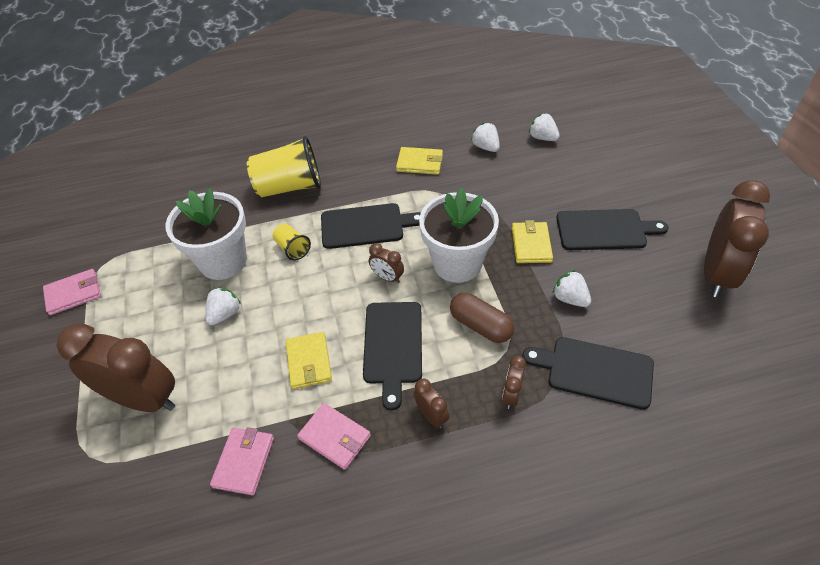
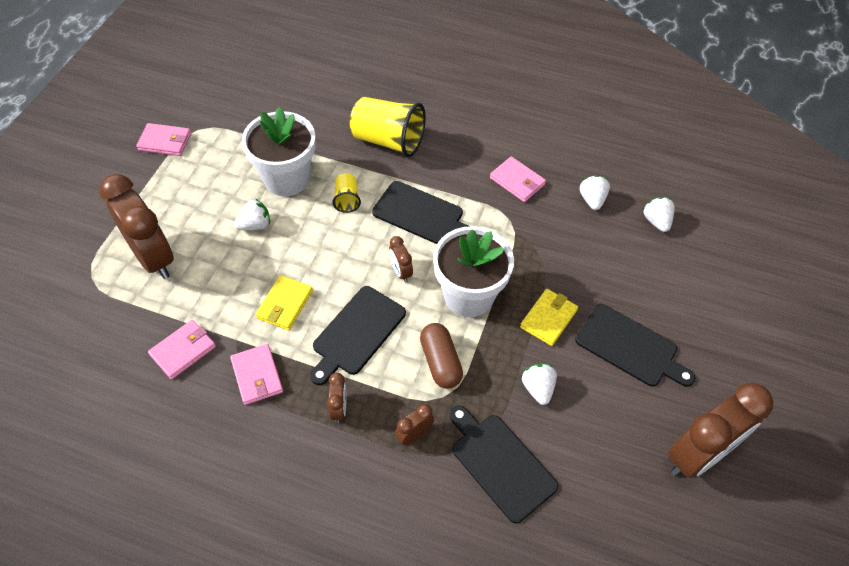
camera: 30 degrees right, 5 degrees up
(420, 163) = (517, 181): yellow wallet -> pink wallet

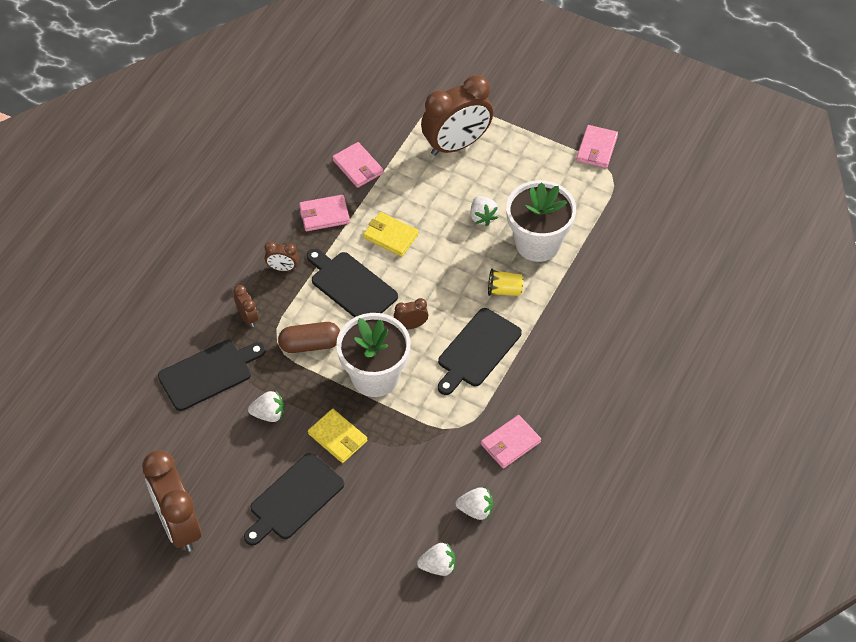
camera: 100 degrees right, 0 degrees up
(388, 141) = (581, 333): yellow cup -> none

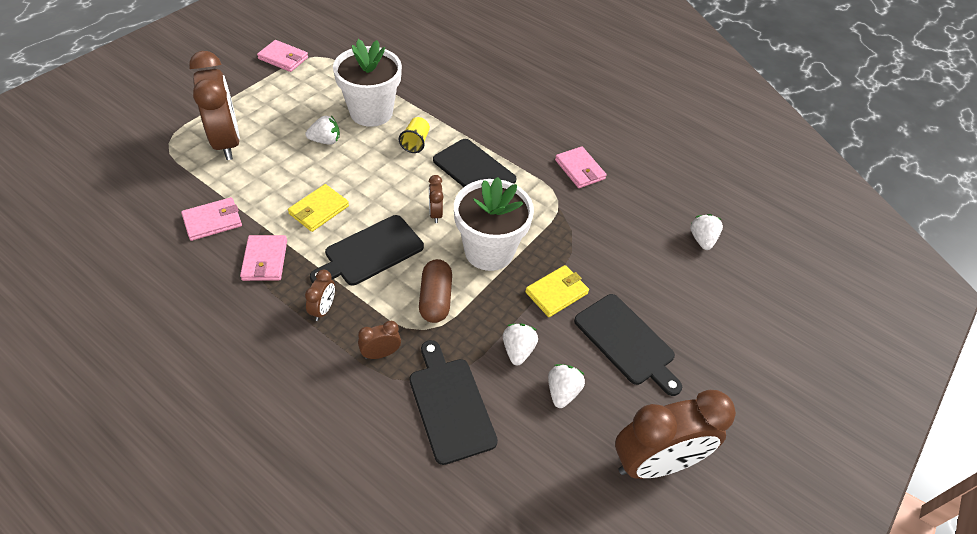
camera: 85 degrees left, 5 degrees down
(476, 510) = (645, 204): white strawberry -> white strawberry (562, 392)

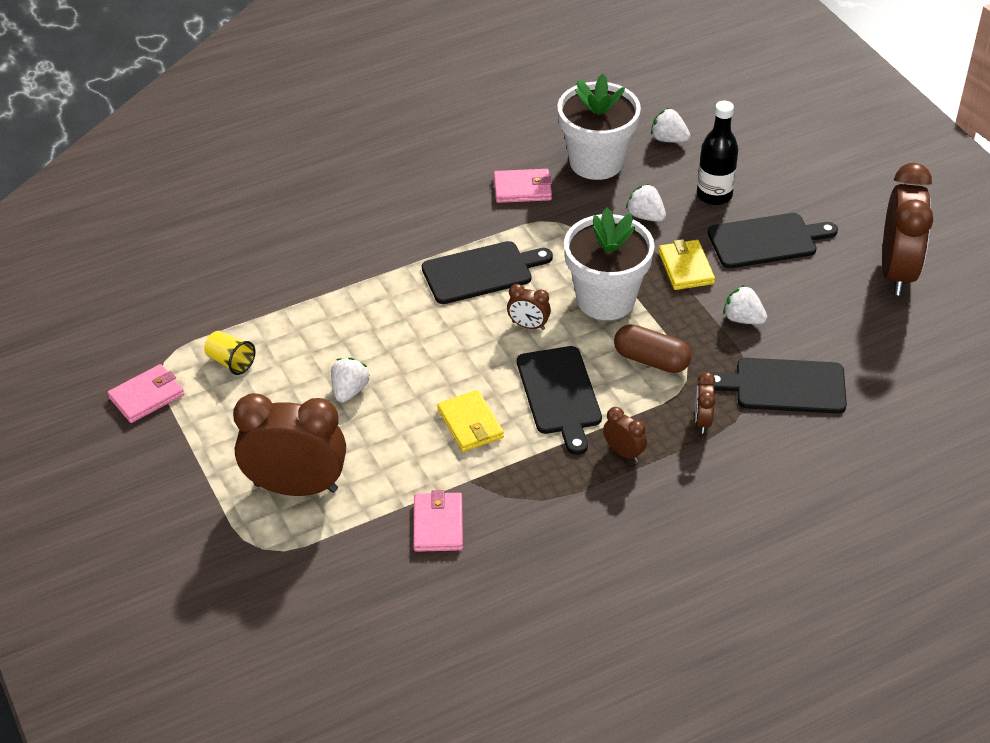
camera: 60 degrees left, 5 degrees down
(265, 260) = (527, 488): pink wallet -> none
(371, 112) = (319, 335): white flower pot -> white flower pot (596, 162)
(415, 143) = (400, 310): yellow cup -> yellow cup (230, 362)
(562, 392) = (802, 304): white strawberry -> white strawberry (645, 216)
(657, 288) = (714, 195): none -> black bottle

